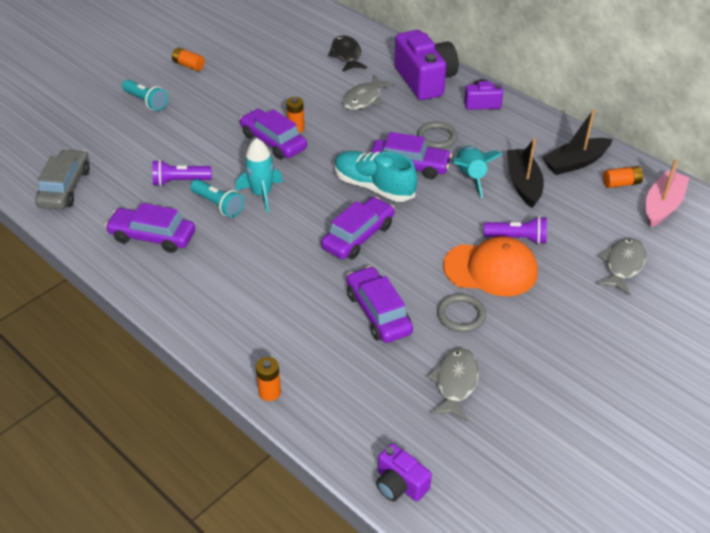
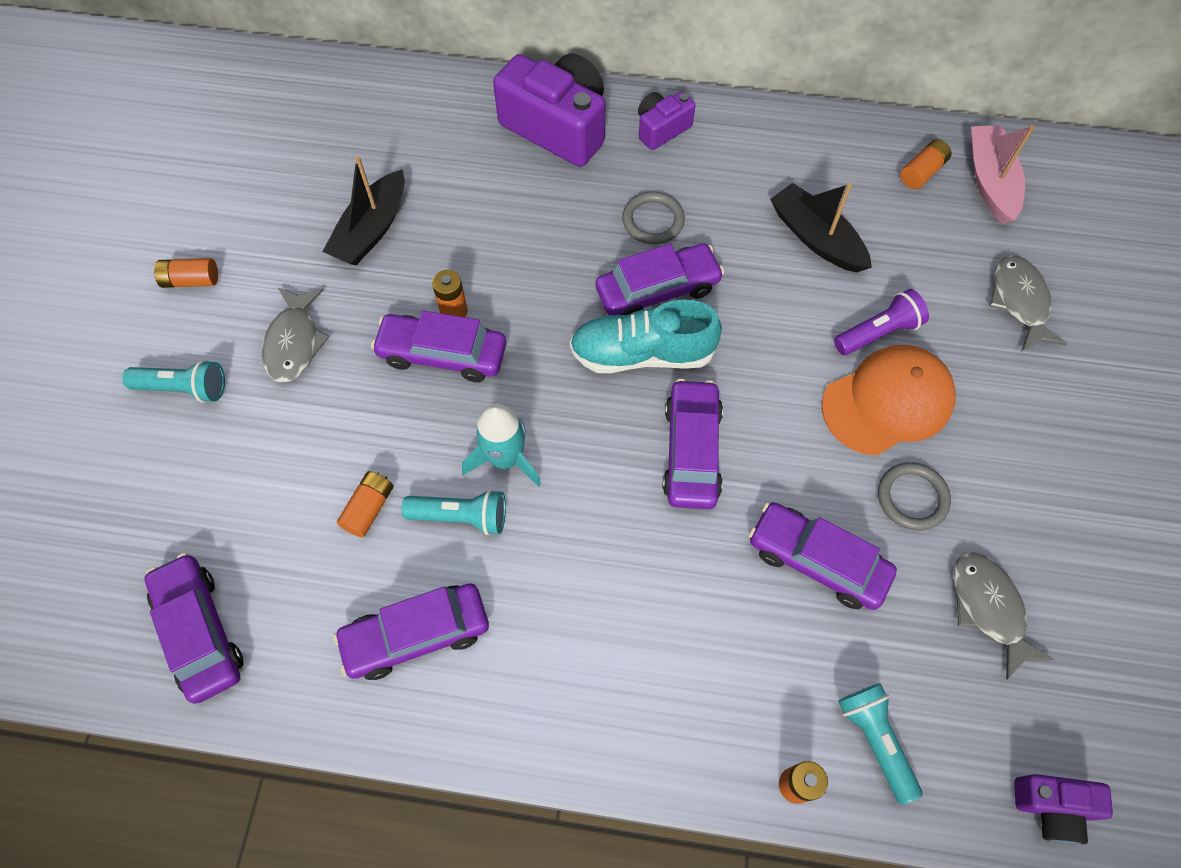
camera: 35 degrees left, 20 degrees up
(65, 188) = (200, 631): grey car -> purple car
(180, 181) = (369, 508): purple flashlight -> orange battery
(330, 399) = (875, 740): none -> turquoise flashlight
(346, 55) = (414, 137): black fish -> none
(364, 99) = (503, 204): grey fish -> grey fish (294, 342)
(470, 177) = (746, 264): turquoise rocket -> none
(575, 163) = (847, 168): black boat -> black boat (371, 230)

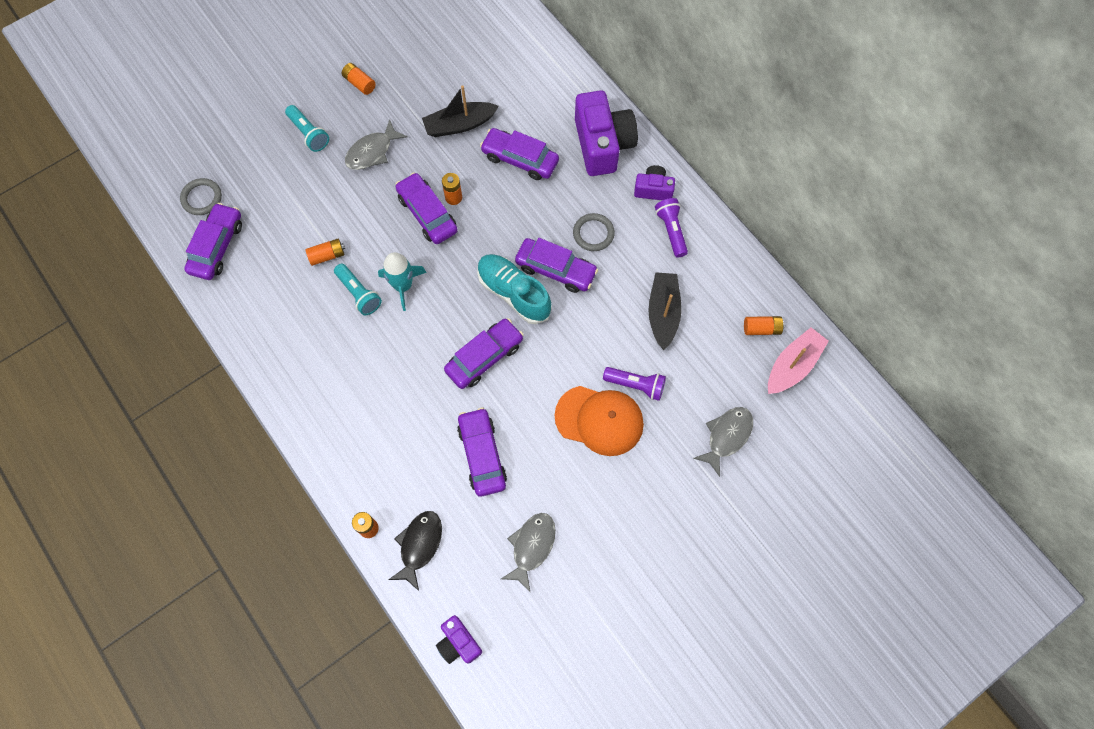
camera: 45 degrees right, 5 degrees up
(416, 635) = (292, 326): purple car -> purple car (520, 159)
(727, 153) = (671, 231): none -> purple flashlight
(875, 740) = (419, 545): turquoise flashlight -> black fish
(912, 498) = (557, 471): grey ring -> grey ring (202, 198)

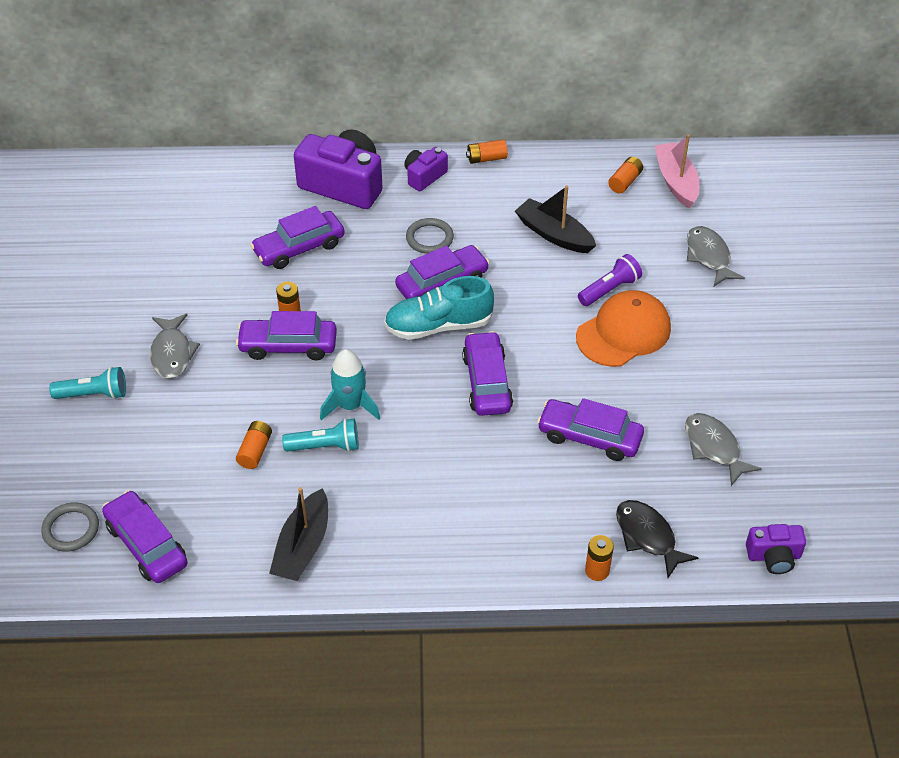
camera: 55 degrees left, 20 degrees down
(359, 83) = (80, 323): orange battery -> orange battery (486, 158)
(459, 125) = (214, 271): black boat -> black boat (303, 546)
(671, 231) = (477, 187): purple flashlight -> none

